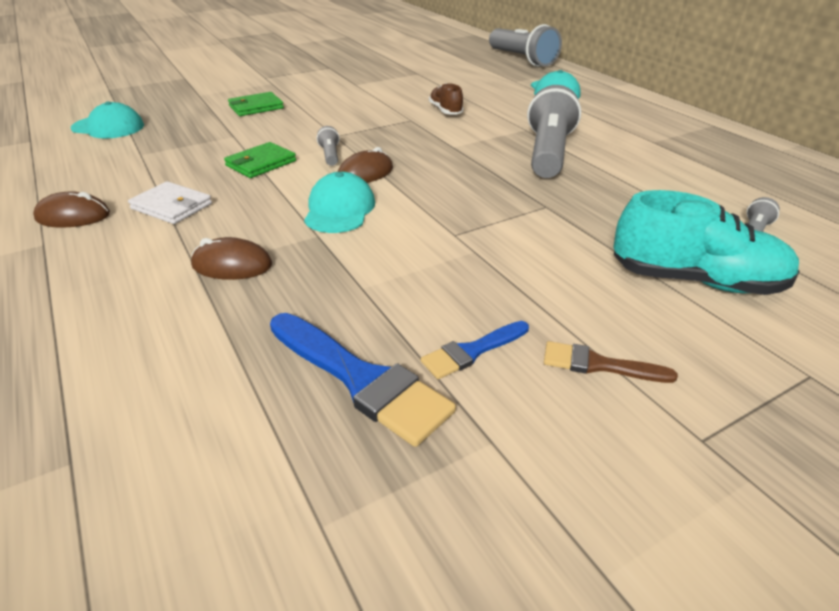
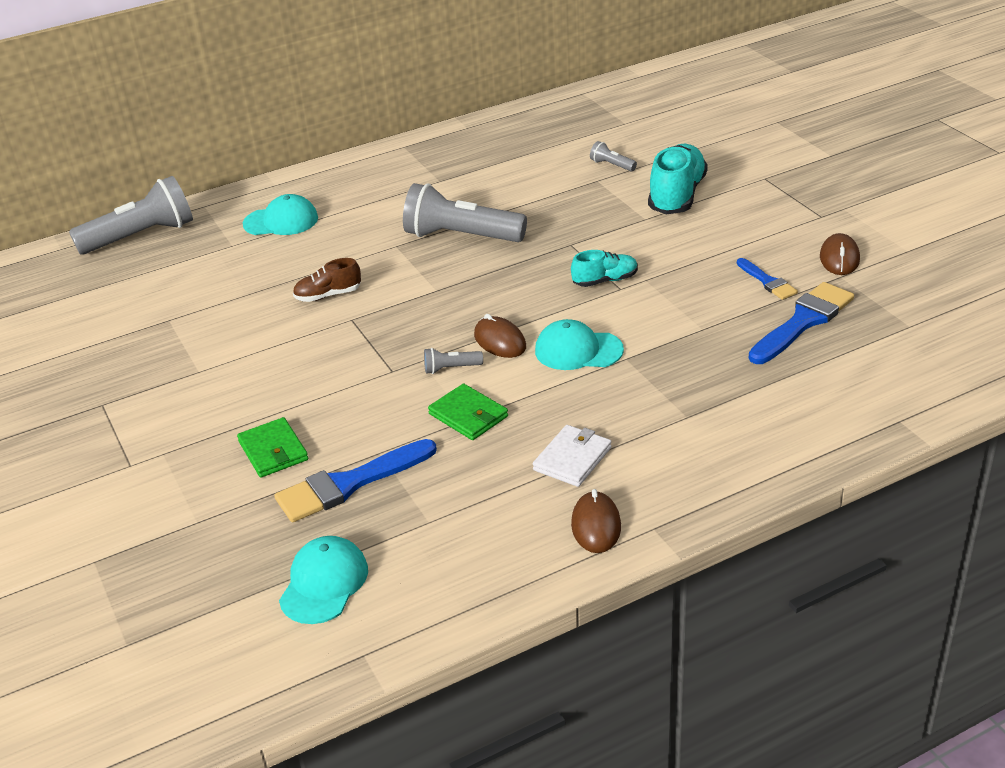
camera: 85 degrees left, 0 degrees up
(204, 129) = (350, 483): none -> blue brush
(232, 265) = (679, 397): brown mouse -> brown mouse (839, 258)
(471, 225) = (605, 280): none -> turquoise shoe
(599, 365) = (770, 239): brown brush -> none

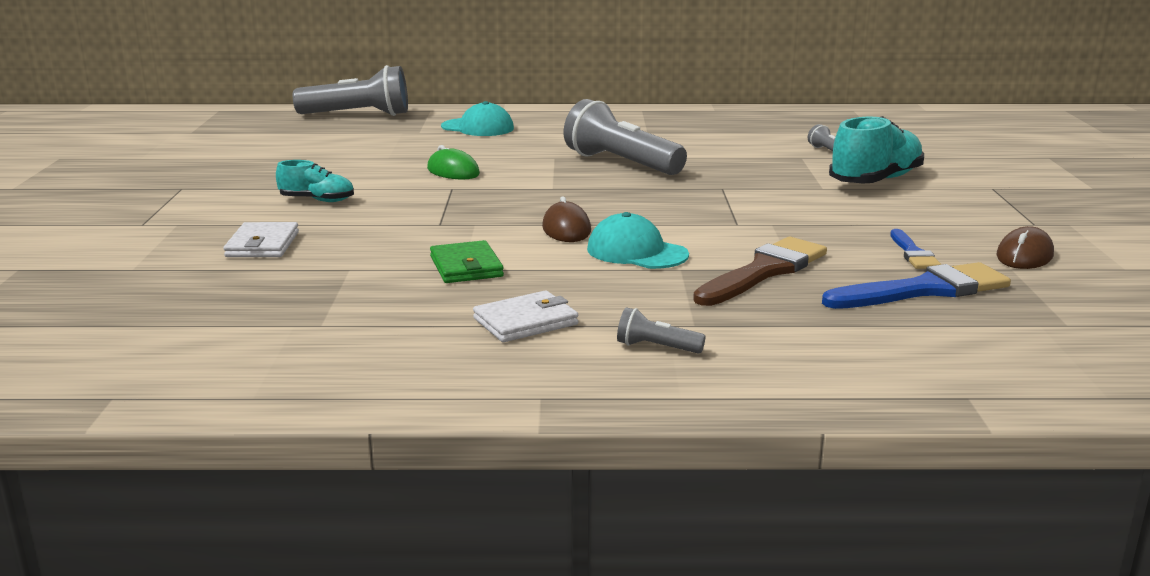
camera: 25 degrees right, 15 degrees down
(273, 451) = (262, 244): green wallet -> white wallet
(324, 583) = (162, 337): turquoise cap -> none
(328, 295) = (453, 171): brown shoe -> green mouse
(350, 483) = (292, 281): blue brush -> none
(451, 368) = (495, 235): grey flashlight -> grey flashlight (656, 347)
(596, 525) = (480, 376): brown mouse -> none
(605, 280) = (727, 215): turquoise shoe -> turquoise shoe (317, 200)
(685, 340) = (763, 271): none -> brown brush

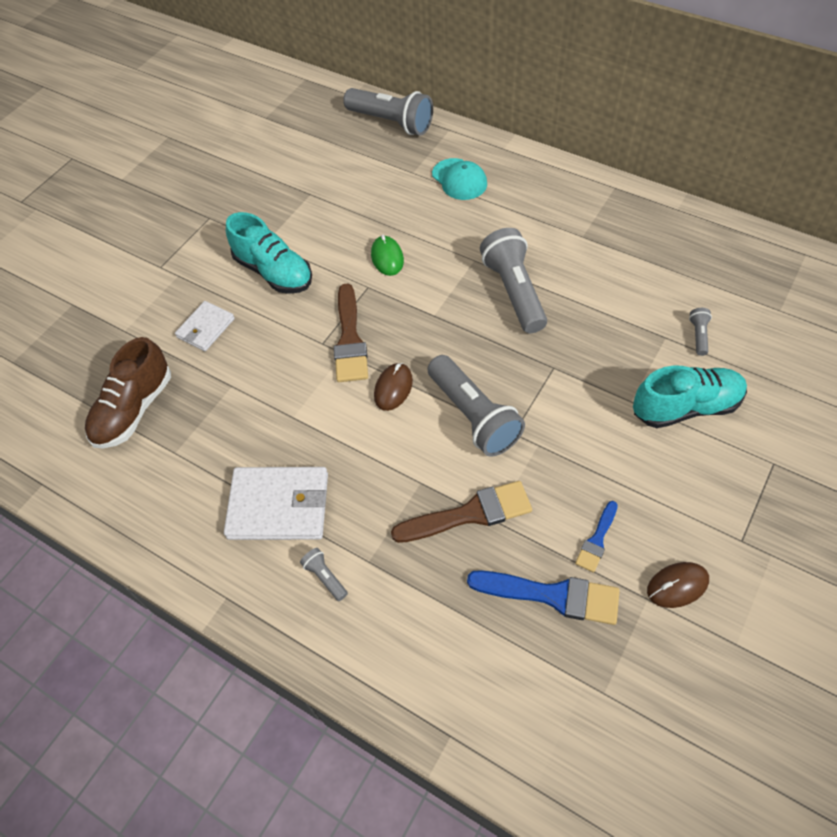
camera: 35 degrees right, 35 degrees up
(215, 312) = (134, 409): none -> brown shoe
(317, 200) = (274, 272): turquoise shoe -> turquoise shoe, size x1.80
(466, 267) = (296, 415): green wallet -> none
(471, 215) = (349, 339): none -> brown brush
(526, 321) = (279, 506): white wallet -> white wallet, size x1.70
(636, 252) = (411, 445): turquoise cap -> none
(680, 224) = (473, 416): none -> grey flashlight

